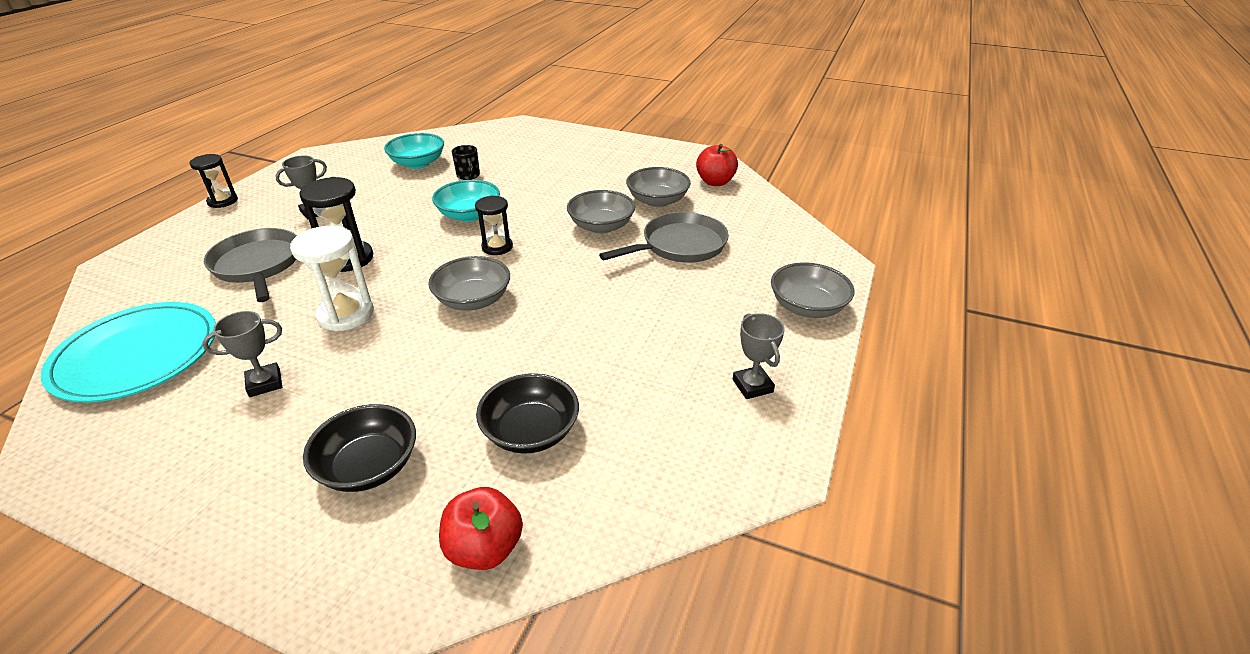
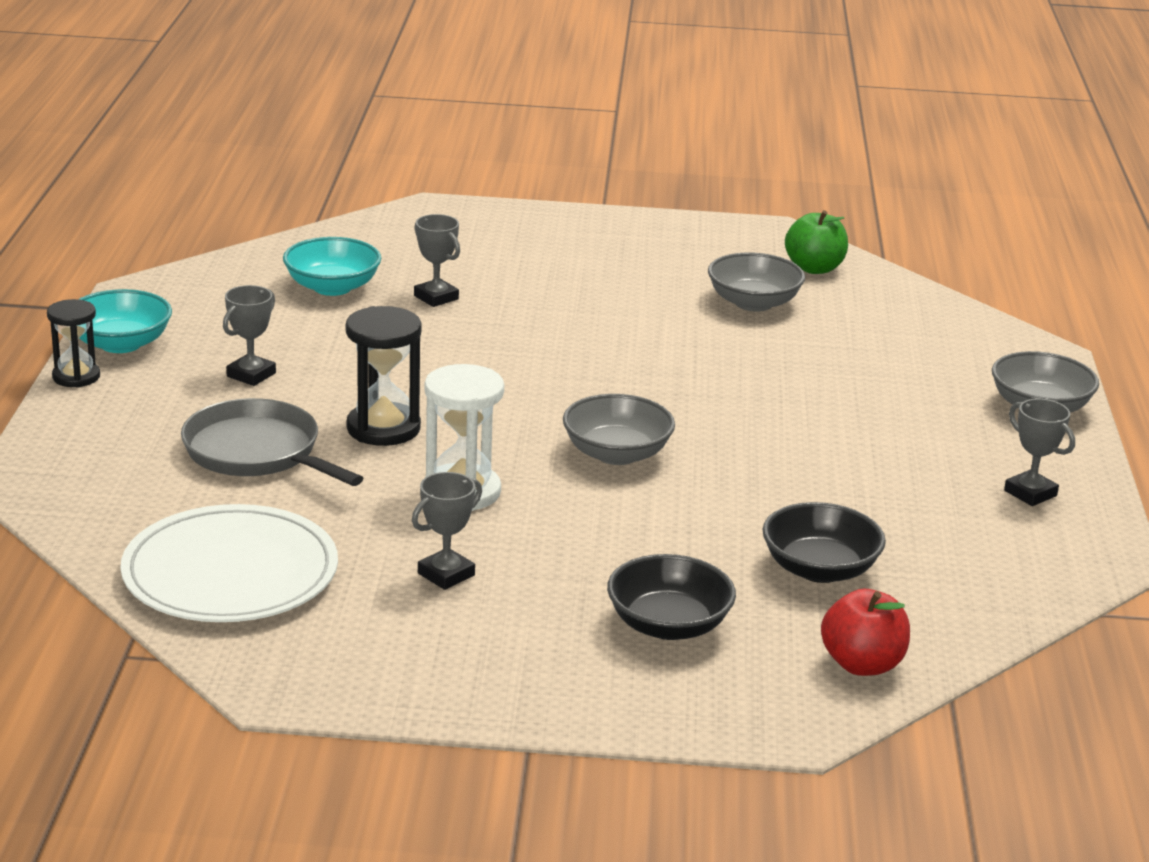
camera: 20 degrees left, 10 degrees down
(137, 355) = (230, 573): turquoise plate -> white plate
(468, 176) = (436, 297): black mug -> grey trophy
(469, 215) = (497, 352): turquoise bowl -> turquoise bowl (121, 343)
(497, 247) = (583, 388): black hourglass -> none
(601, 226) = (704, 345): grey bowl -> none
(679, 245) = (831, 357): grey pan -> none
(715, 182) = (814, 268): red apple -> green apple

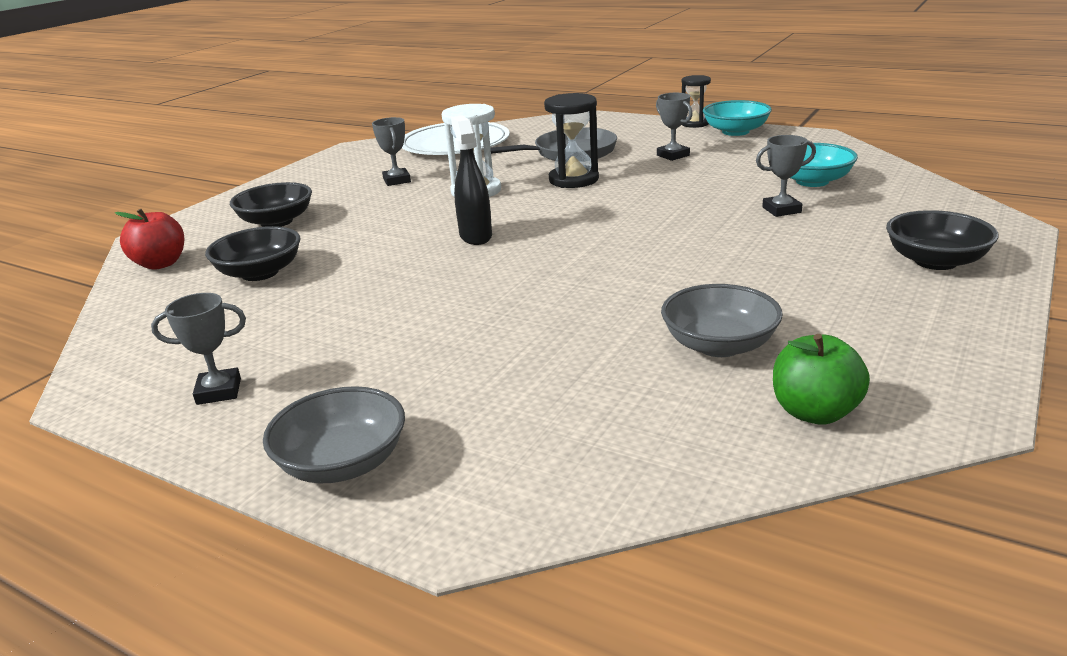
camera: 120 degrees right, 0 degrees up
(531, 234) = (935, 261): none -> black bowl
(616, 454) = (475, 236): grey bowl -> black spray bottle

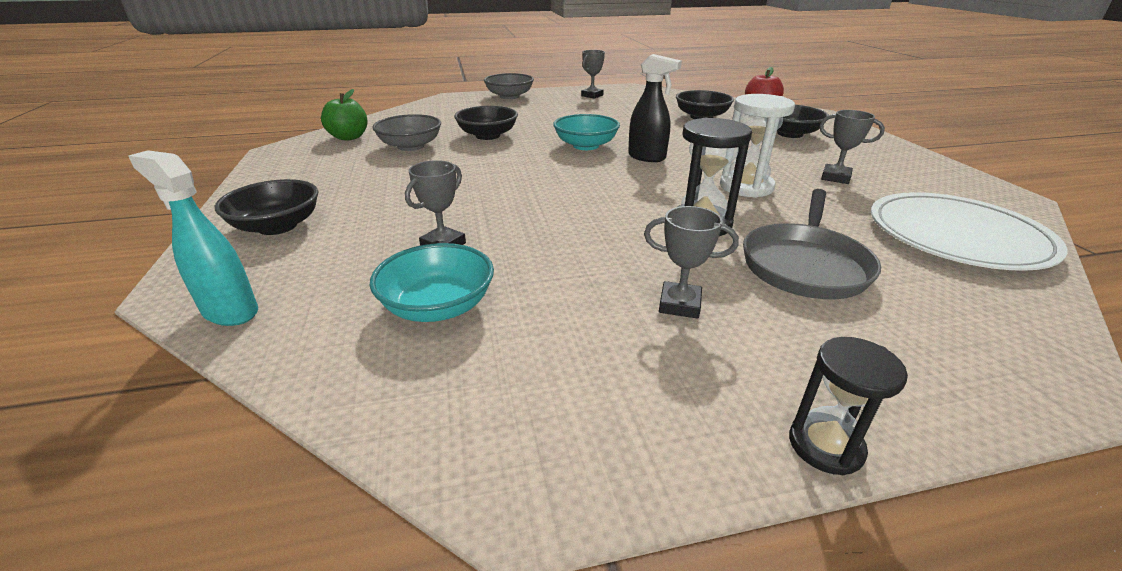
camera: 135 degrees right, 5 degrees up
(580, 331) = (487, 135): none -> black bowl
(735, 132) = (700, 437): turquoise bowl -> turquoise bowl (585, 146)
(959, 207) = (230, 311): none -> turquoise spray bottle

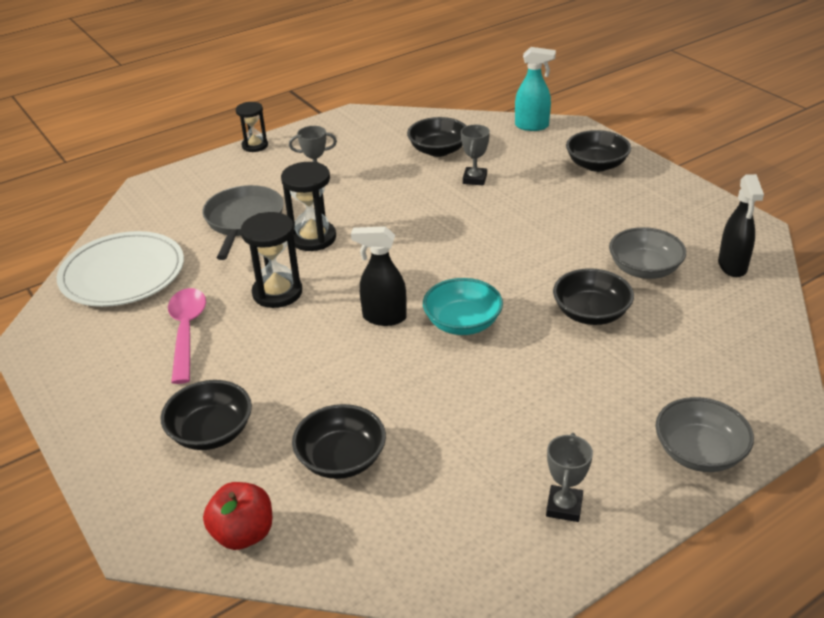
camera: 160 degrees right, 5 degrees up
(349, 137) = (732, 266): green apple -> black spray bottle
(438, 306) = (438, 150): turquoise bowl -> black bowl
(746, 187) = (277, 293): white hourglass -> black hourglass
(835, 177) = (186, 332): grey trophy -> pink spoon

